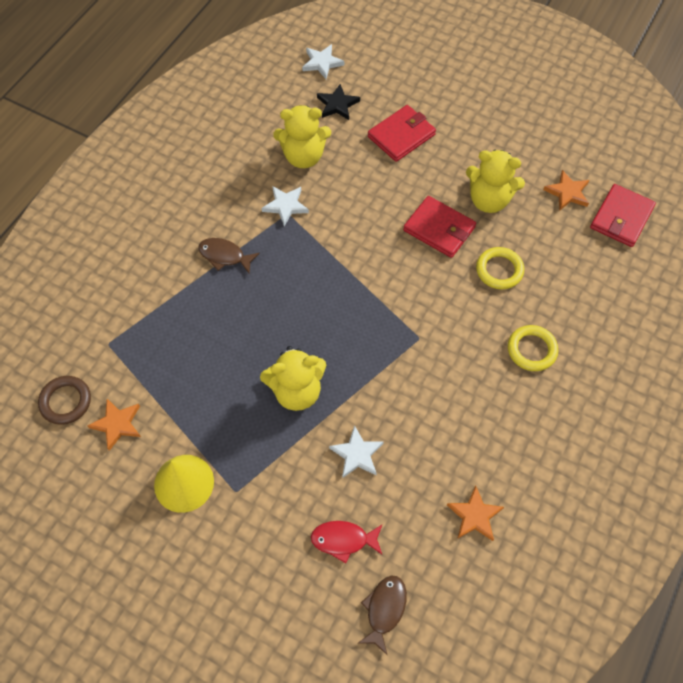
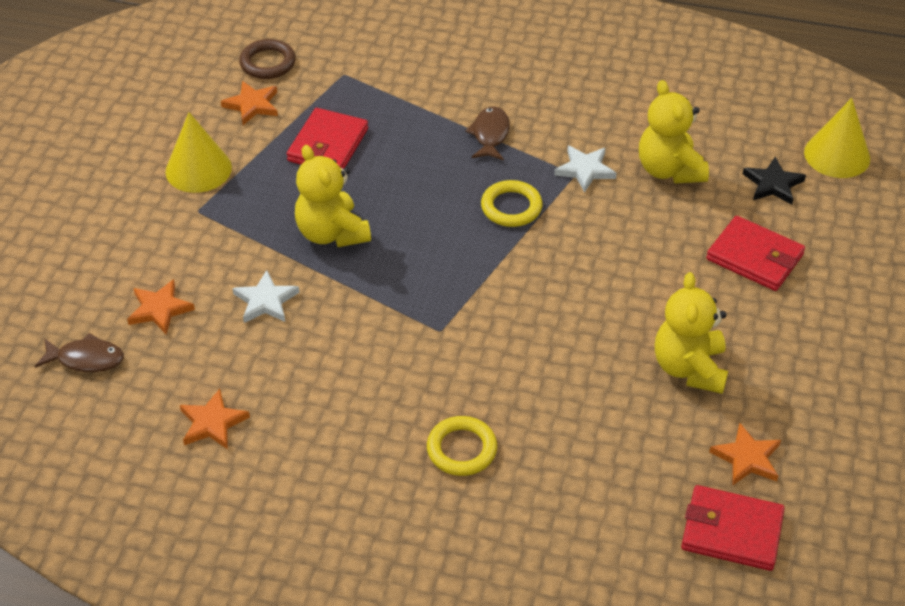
camera: 75 degrees right, 15 degrees down
(322, 63) = (837, 155): white star -> yellow cone
(343, 540) = (160, 309): red fish -> orange star
(439, 229) = (616, 322): red wallet -> red wallet (328, 145)
(499, 270) = (575, 396): yellow ring -> yellow ring (511, 207)

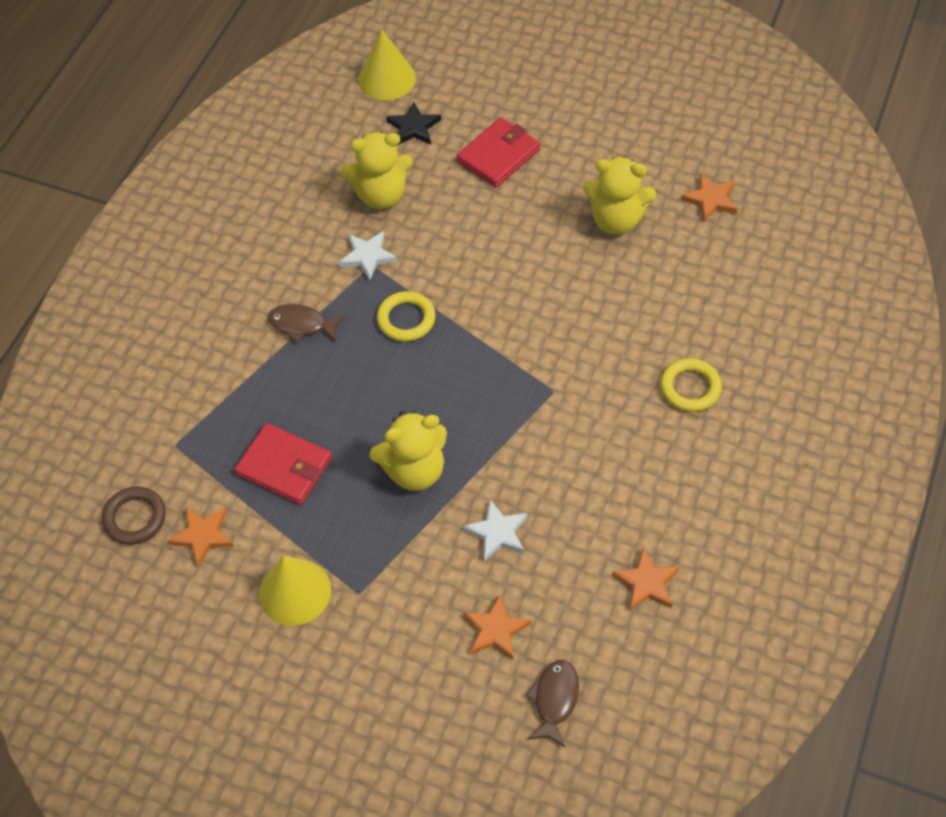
camera: 80 degrees left, 10 degrees up
(732, 531) = (779, 221): red wallet -> none

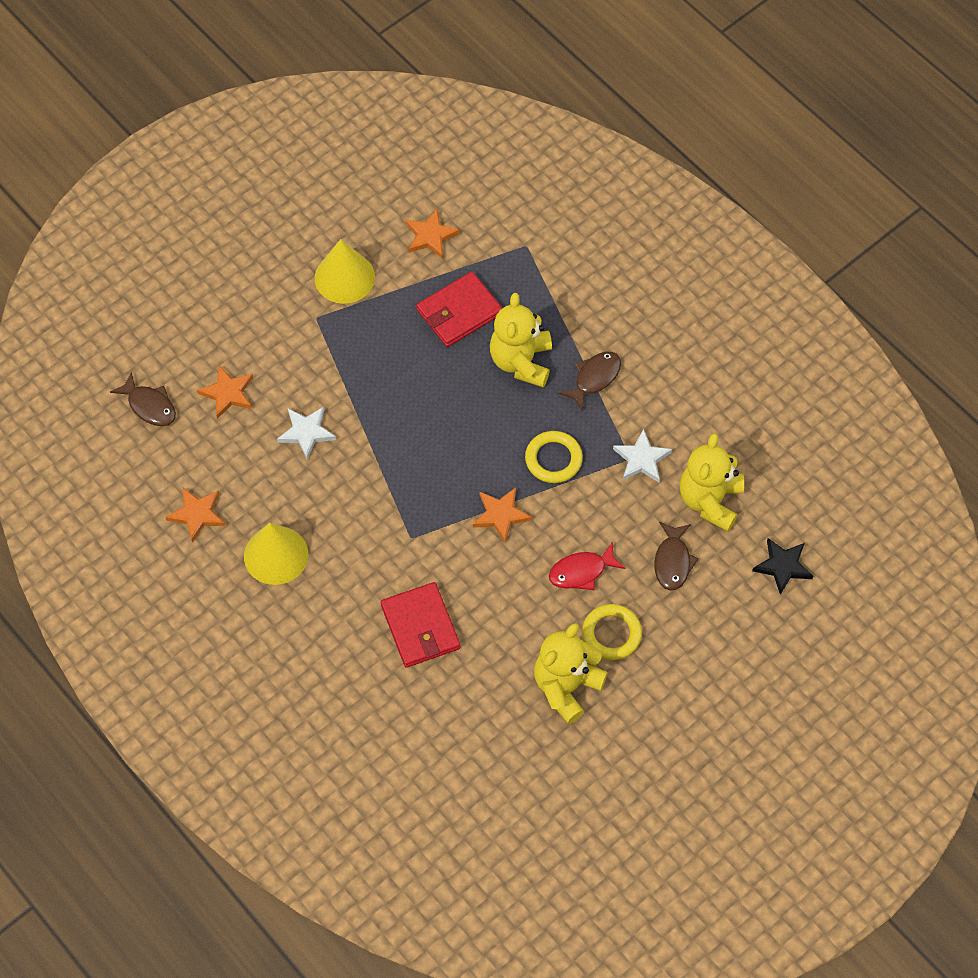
camera: 115 degrees right, 5 degrees up
(135, 518) = (474, 198): brown ring -> none
(387, 78) = (863, 571): yellow cone -> yellow cone (276, 555)
(414, 470) = (399, 400): yellow teddy bear -> yellow teddy bear (521, 361)
(455, 197) = (673, 561): none -> brown fish
(498, 155) = (704, 623): red wallet -> red wallet (420, 627)
(505, 253) = (581, 571): none -> red fish
(690, 388) = (348, 646): yellow ring -> yellow ring (611, 634)
(710, 200) = (542, 785): orange star -> orange star (500, 515)

